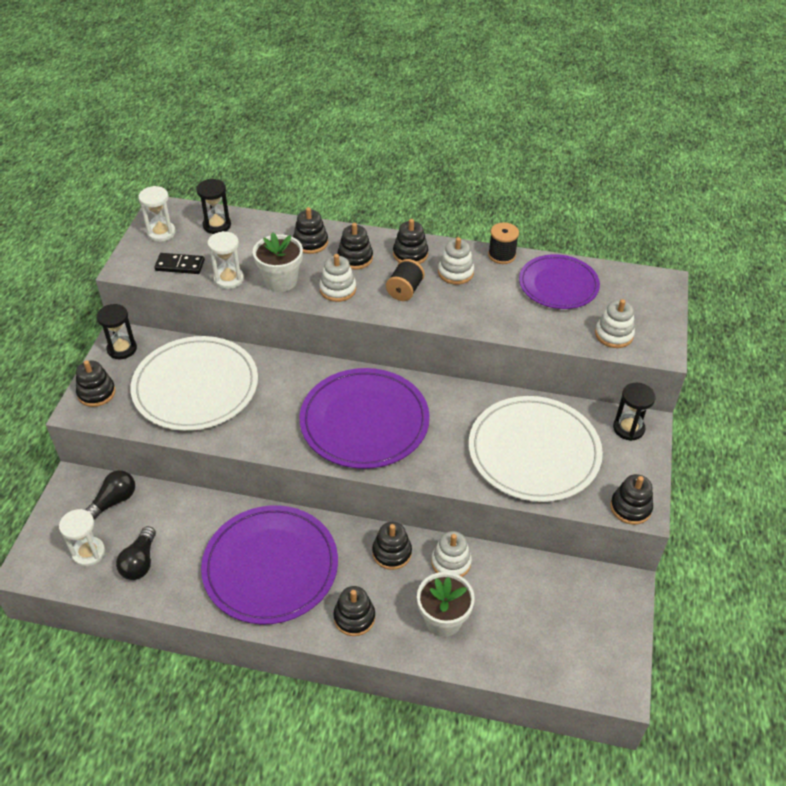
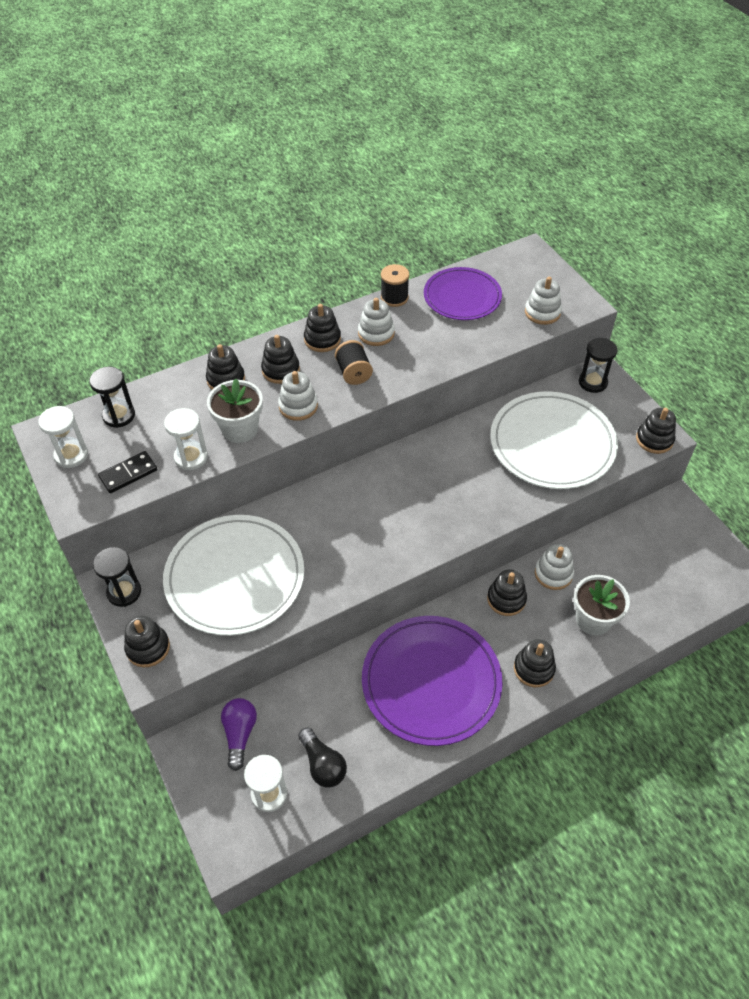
camera: 40 degrees left, 5 degrees up
(113, 501) = (240, 734): black light bulb -> purple light bulb
(364, 421) = (408, 507): purple plate -> none

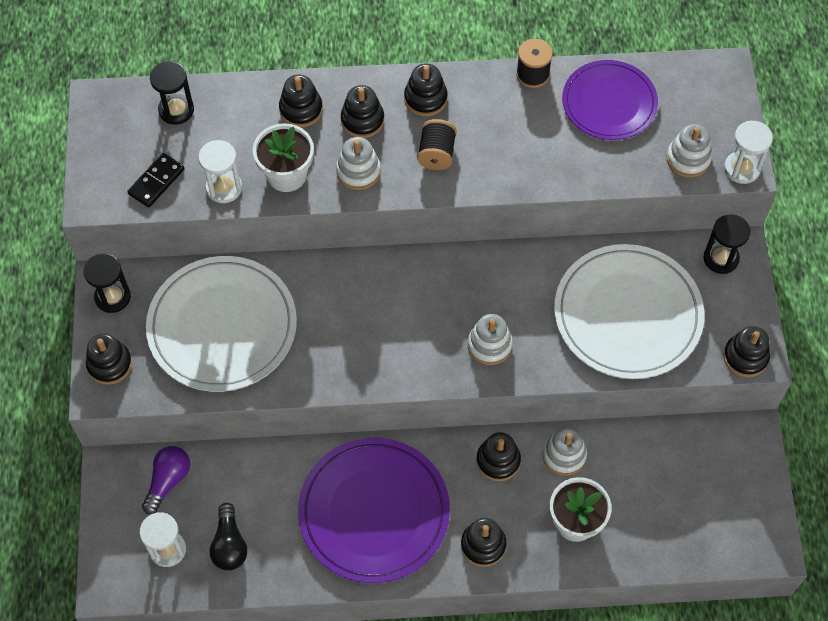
camera: 25 degrees right, 10 degrees up
(71, 455) = (112, 138): white hourglass -> white hourglass (742, 168)
(128, 474) = (156, 182): black domino -> black domino turned 45 degrees counterclockwise
(376, 333) = (487, 113): white stacking toy -> white stacking toy (489, 345)

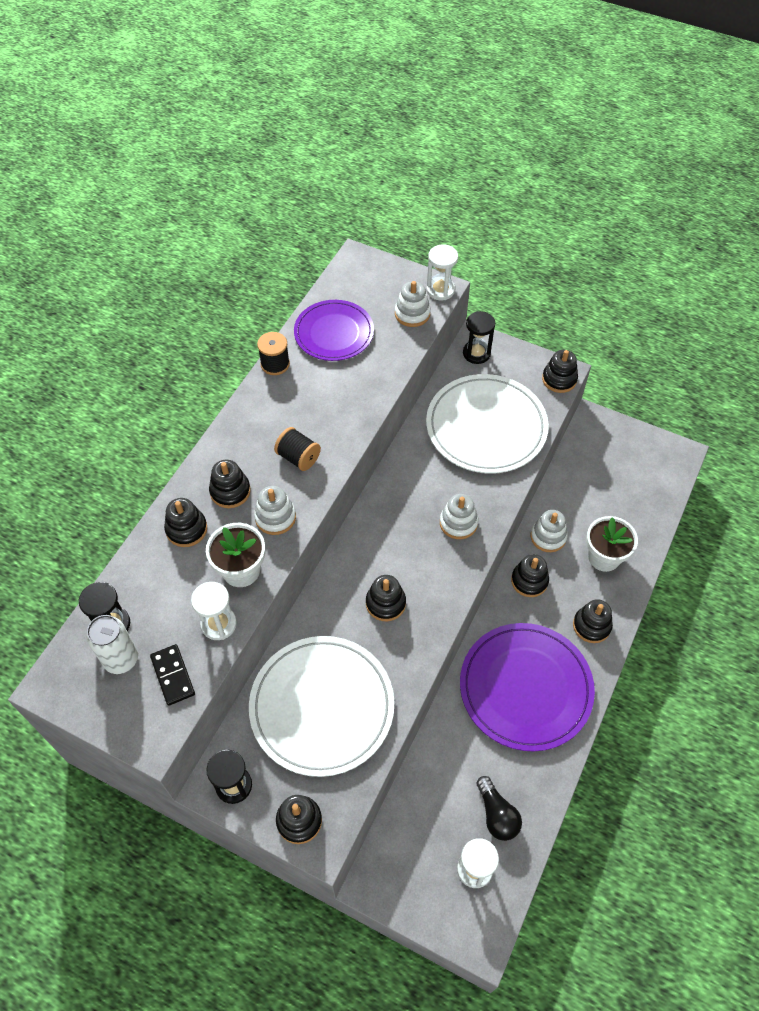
camera: 60 degrees left, 5 degrees down
(149, 136) = (121, 659): none -> white can
(168, 481) = (411, 837): purple light bulb -> none
(229, 545) = (497, 814): black light bulb -> black light bulb turned 45 degrees clockwise
(425, 98) = (243, 440): black stacking toy -> black stacking toy (385, 603)

